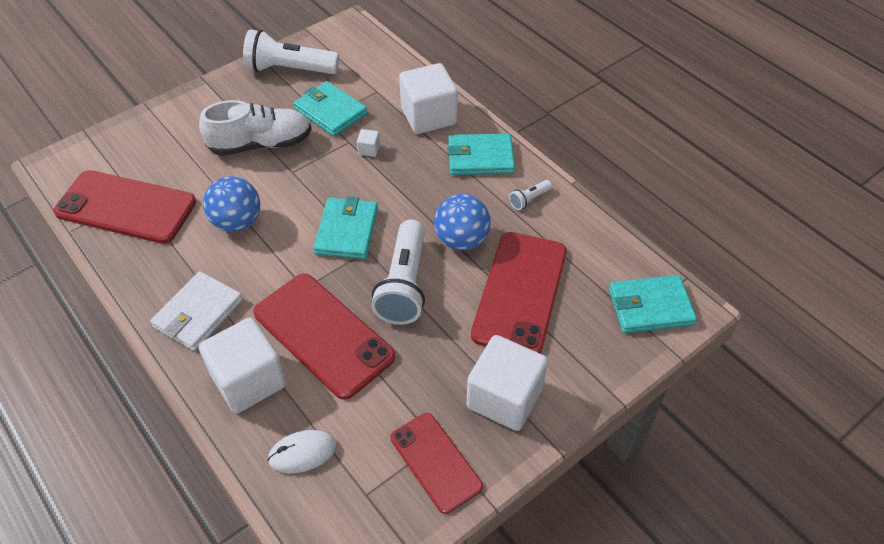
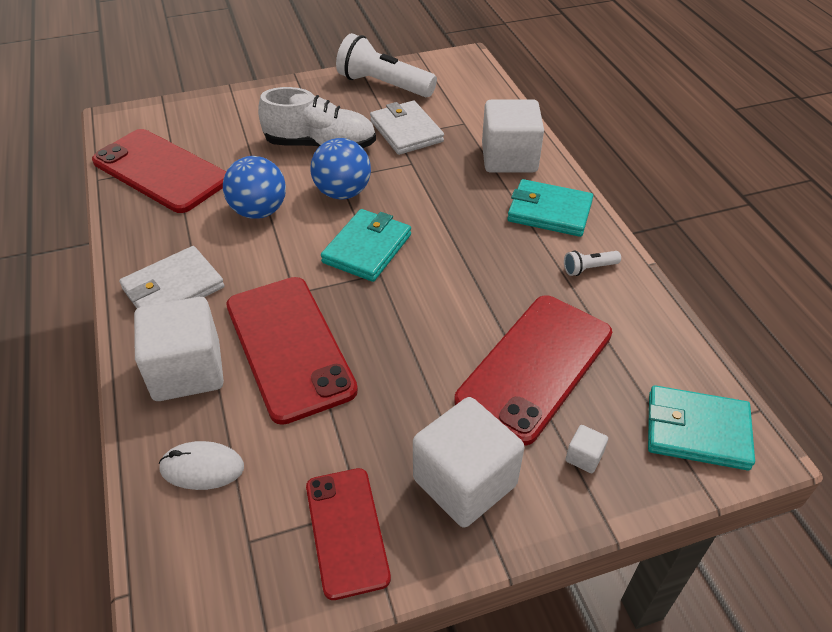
camera: 20 degrees right, 5 degrees down
(330, 111) = (406, 131): turquoise wallet -> white wallet
(369, 150) = (429, 175): white cube -> white cube (584, 457)
(404, 284) = (403, 320): white flashlight -> none
(461, 240) = (490, 291): blue ball -> blue ball (342, 192)

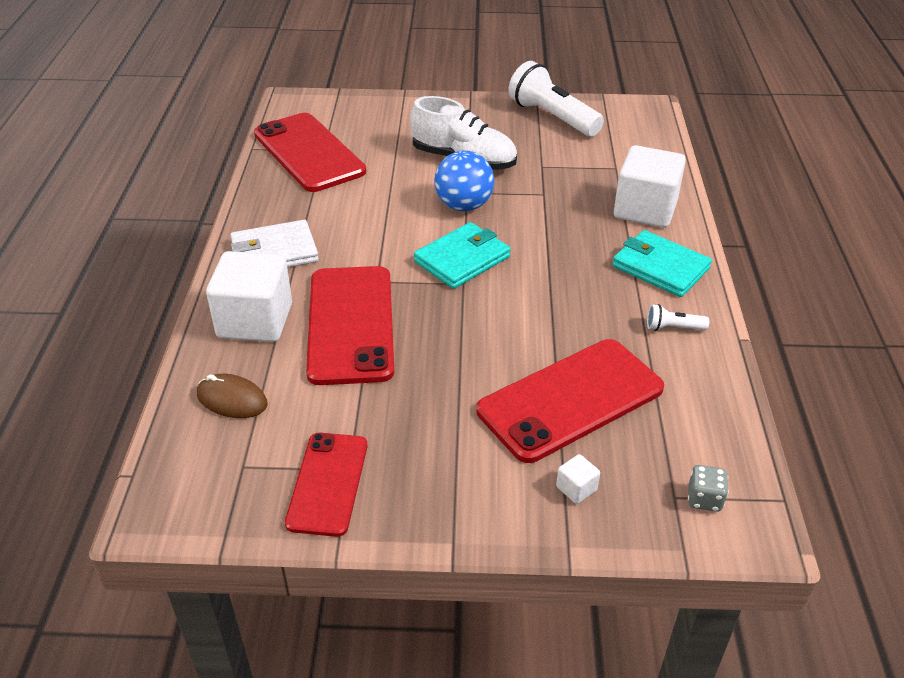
camera: 20 degrees right, 5 degrees down
(202, 468) = (232, 399): white mouse -> brown mouse
(259, 211) = (379, 205): blue ball -> none
(406, 131) = (553, 164): white wallet -> none
(464, 482) = (451, 476): white cube -> none
(697, 431) = (704, 499): turquoise wallet -> grey dice

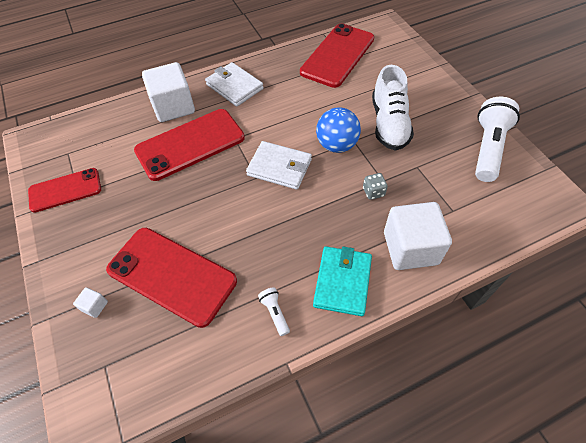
camera: 65 degrees right, 15 degrees up
(232, 399) = (111, 127): brown mouse -> none
(462, 259) = (279, 167): turquoise wallet -> white wallet
(704, 499) = (107, 386): grey dice -> grey dice (373, 192)

